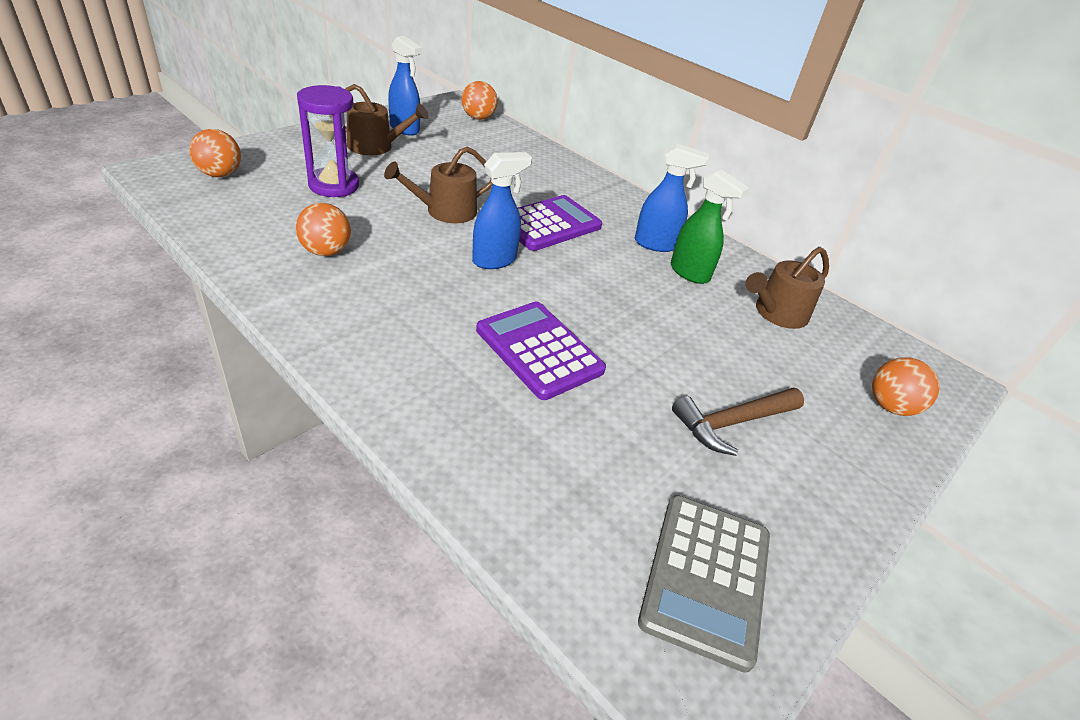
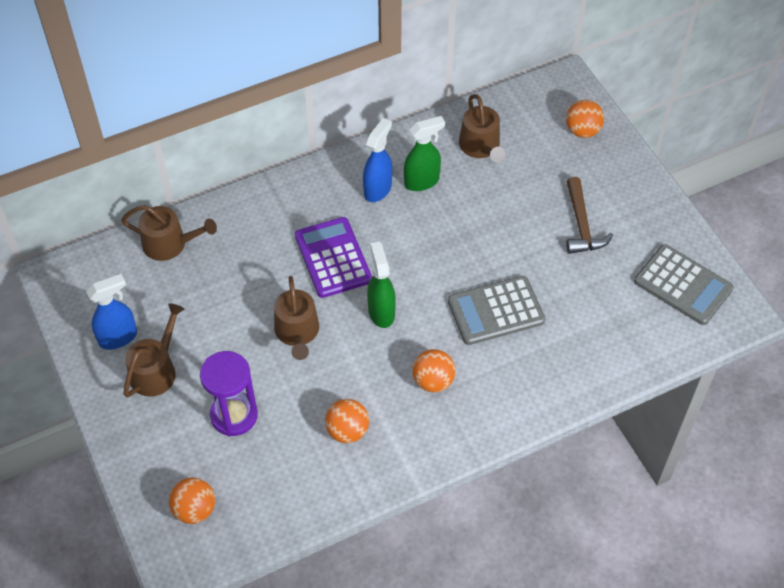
camera: 65 degrees left, 15 degrees up
(478, 118) = (101, 262): orange ball -> orange ball (433, 381)
(495, 260) = (381, 312): blue spray bottle -> green spray bottle
(514, 143) = (169, 244): none -> brown watering can
(539, 350) = (496, 311): purple calculator -> grey calculator

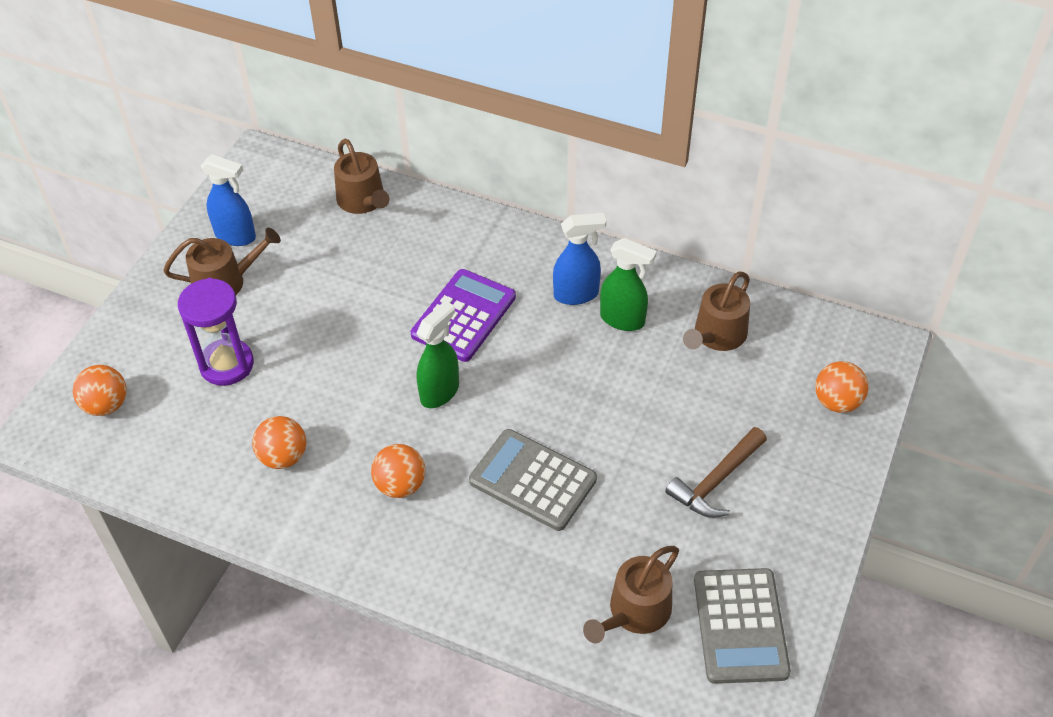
camera: 50 degrees right, 5 degrees down
(297, 332) = (356, 347): brown watering can -> brown watering can (635, 612)

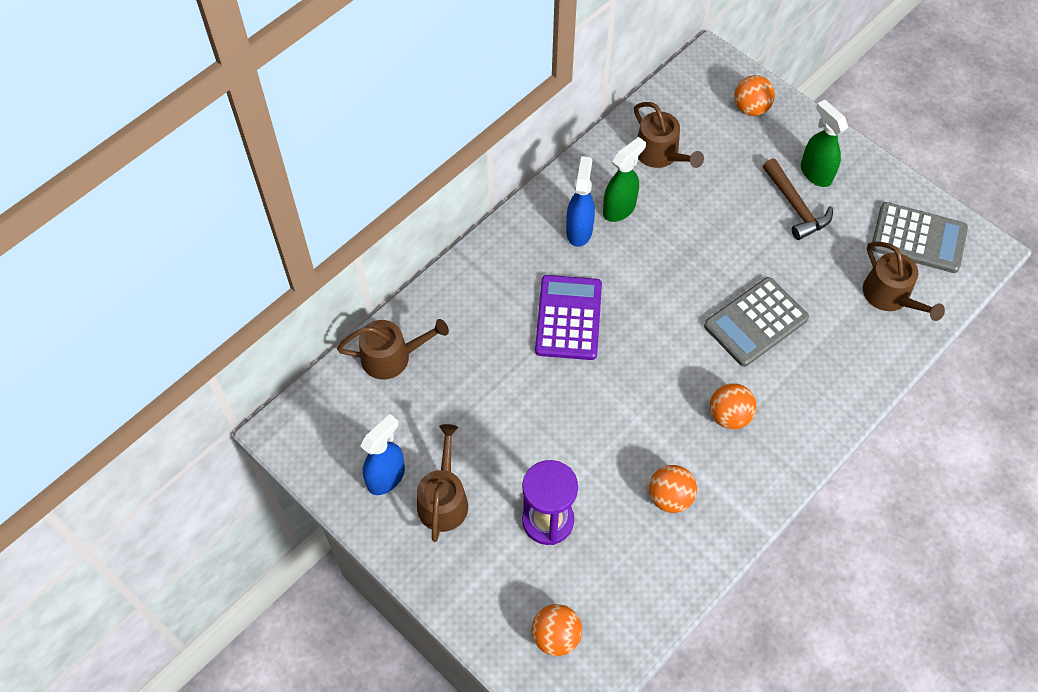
camera: 70 degrees left, 10 degrees up
(440, 392) = (644, 360): green spray bottle -> green spray bottle (815, 173)
(464, 316) = (568, 318): purple calculator -> purple calculator turned 45 degrees clockwise

